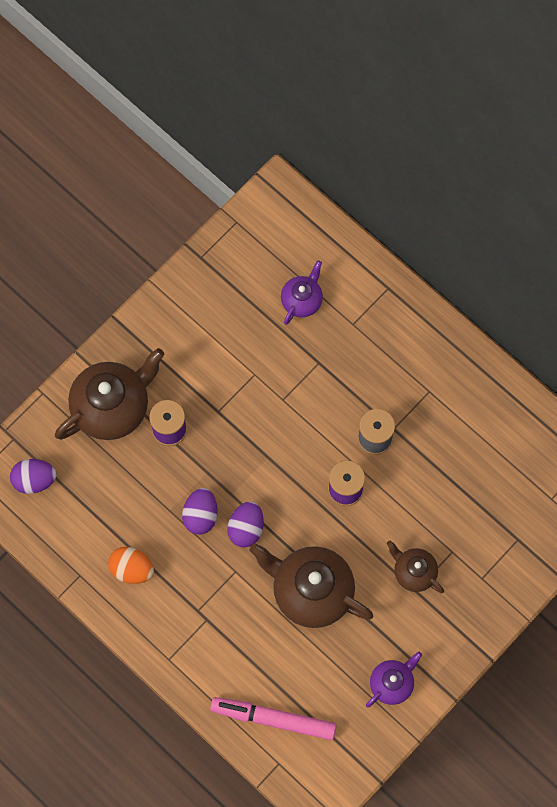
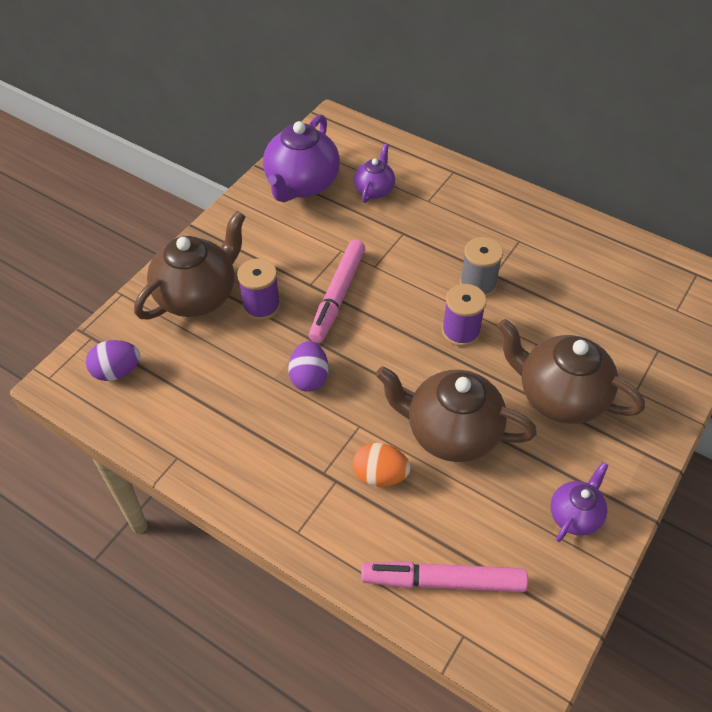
camera: 10 degrees left, 20 degrees down
(132, 569) = (238, 442): orange egg -> orange egg (380, 475)
(230, 281) = (302, 185): none -> purple teapot
(241, 429) = (337, 296): none -> pink marker
(246, 528) = (362, 382): purple egg -> none
(414, 572) = (559, 396): brown teapot -> brown teapot, size x1.85

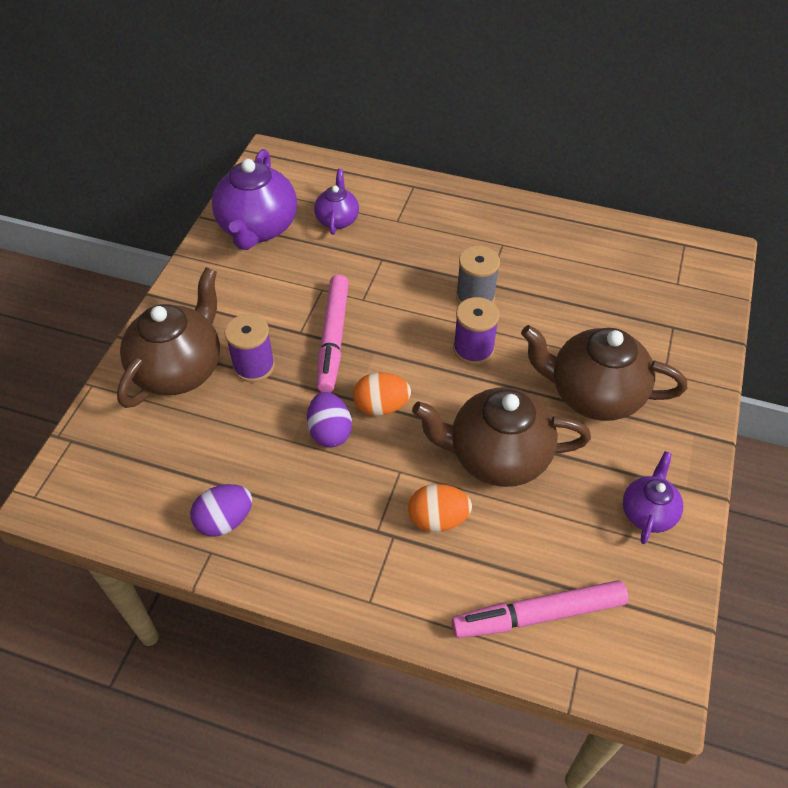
camera: 15 degrees left, 0 degrees up
(117, 371) = (112, 472): purple egg -> purple egg (225, 521)
(361, 365) = (381, 406): none -> orange egg

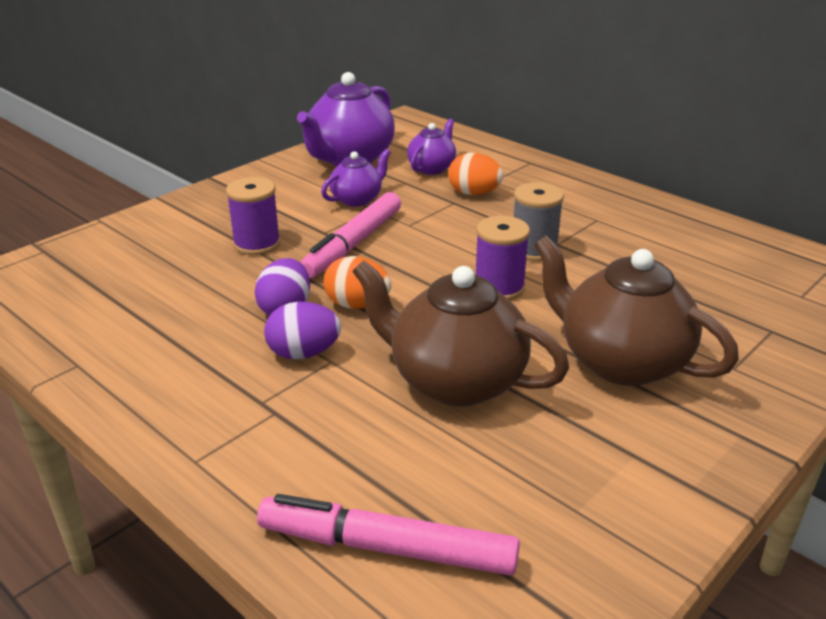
camera: 25 degrees right, 20 degrees down
(179, 369) = (186, 229): brown teapot -> none
(225, 521) = (115, 345): purple egg -> purple egg (303, 353)
(438, 519) = (338, 414): orange egg -> orange egg (474, 193)
(648, 512) = (618, 494): purple teapot -> purple teapot (357, 199)

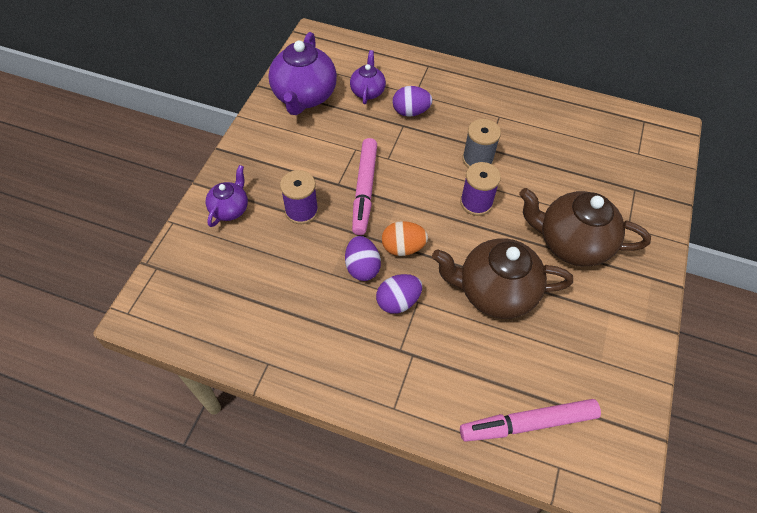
camera: 25 degrees left, 25 degrees up
(357, 199) = (338, 142): purple teapot -> purple teapot (230, 209)
(474, 193) = (410, 112): orange egg -> purple egg

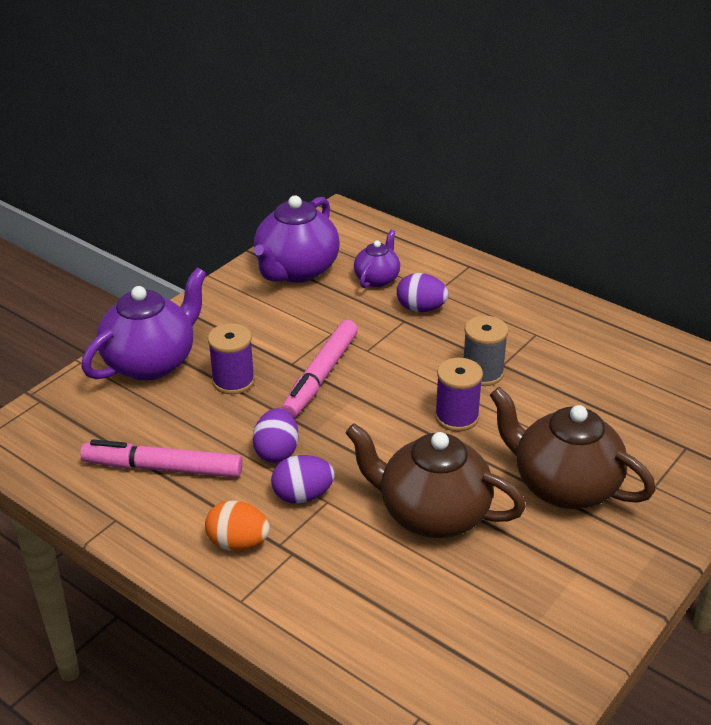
camera: 20 degrees right, 20 degrees down
(230, 209) = (151, 362): purple teapot -> purple teapot, size x1.85
(403, 247) = (338, 443): orange egg -> orange egg (238, 543)
(528, 423) = (402, 660): pink marker -> pink marker (163, 468)

